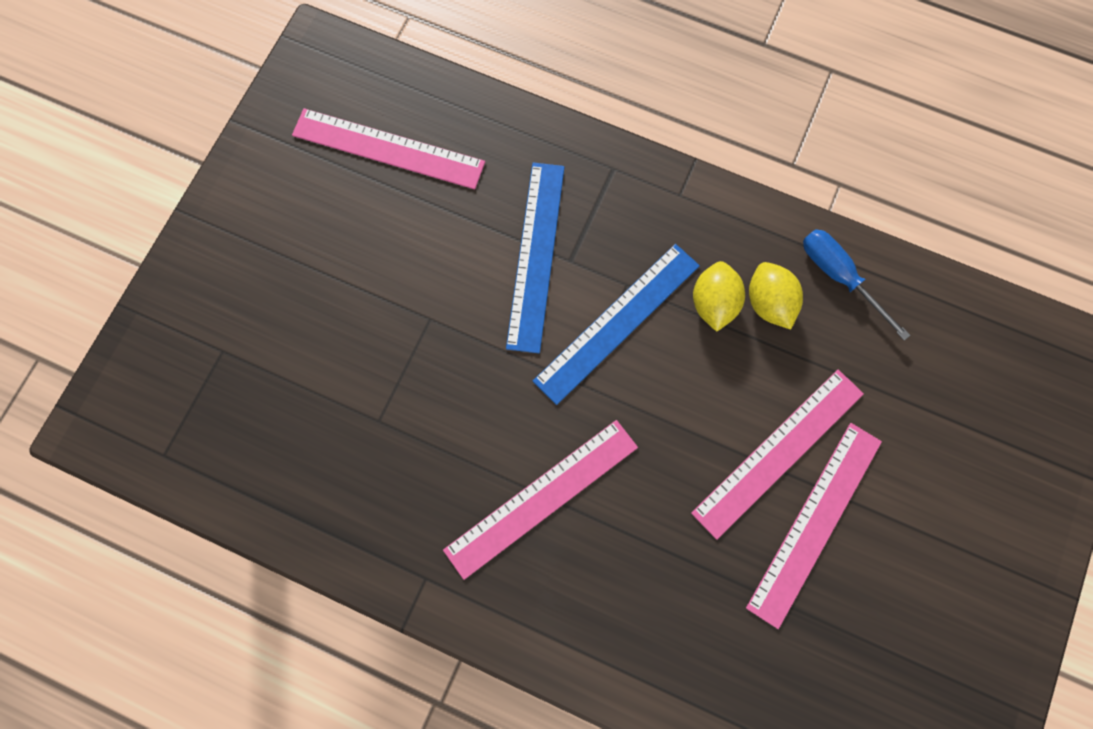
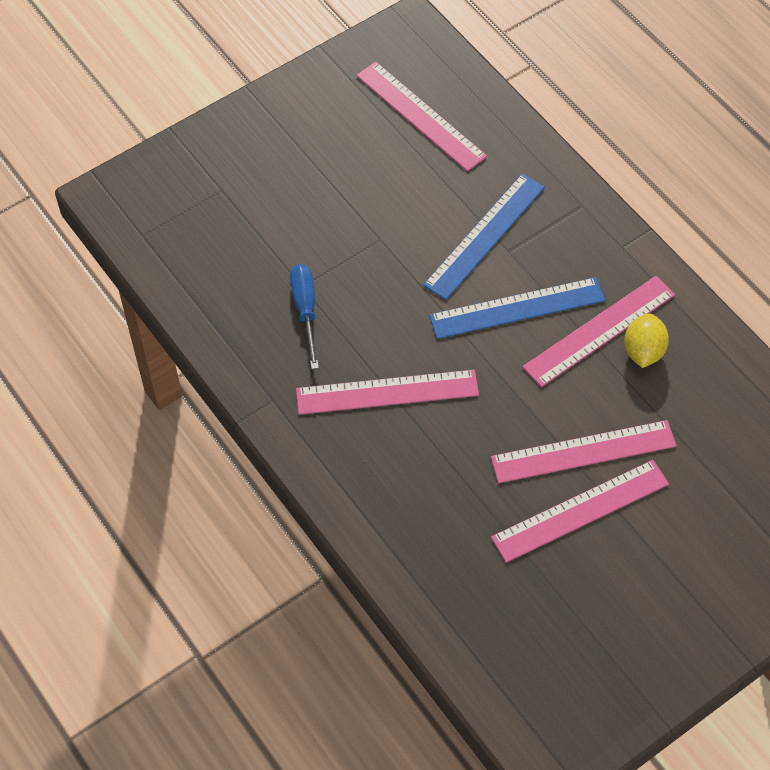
camera: 30 degrees right, 15 degrees down
(713, 303) = (599, 331): yellow lemon -> pink ruler
(839, 277) = (711, 360): blue screwdriver -> blue screwdriver (305, 310)

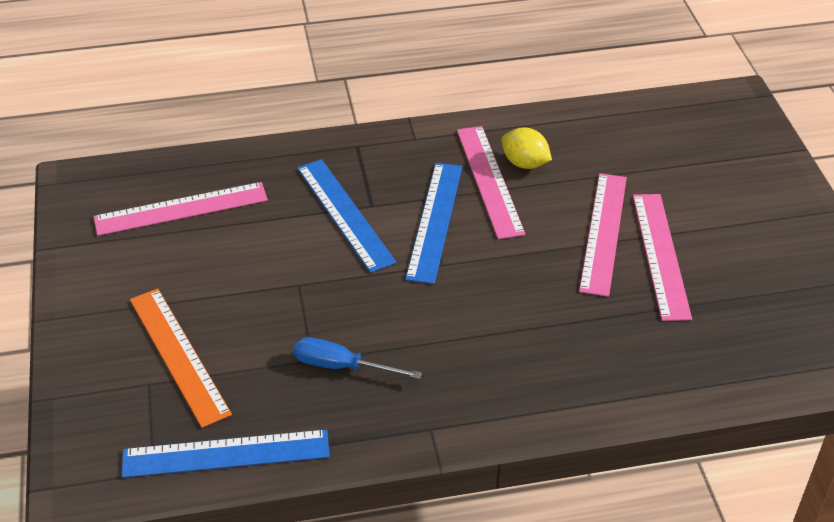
camera: 65 degrees left, 15 degrees down
(180, 272) = (226, 453): none -> blue ruler
(259, 195) = (179, 355): none -> orange ruler
(387, 392) = (471, 338): pink ruler -> none

